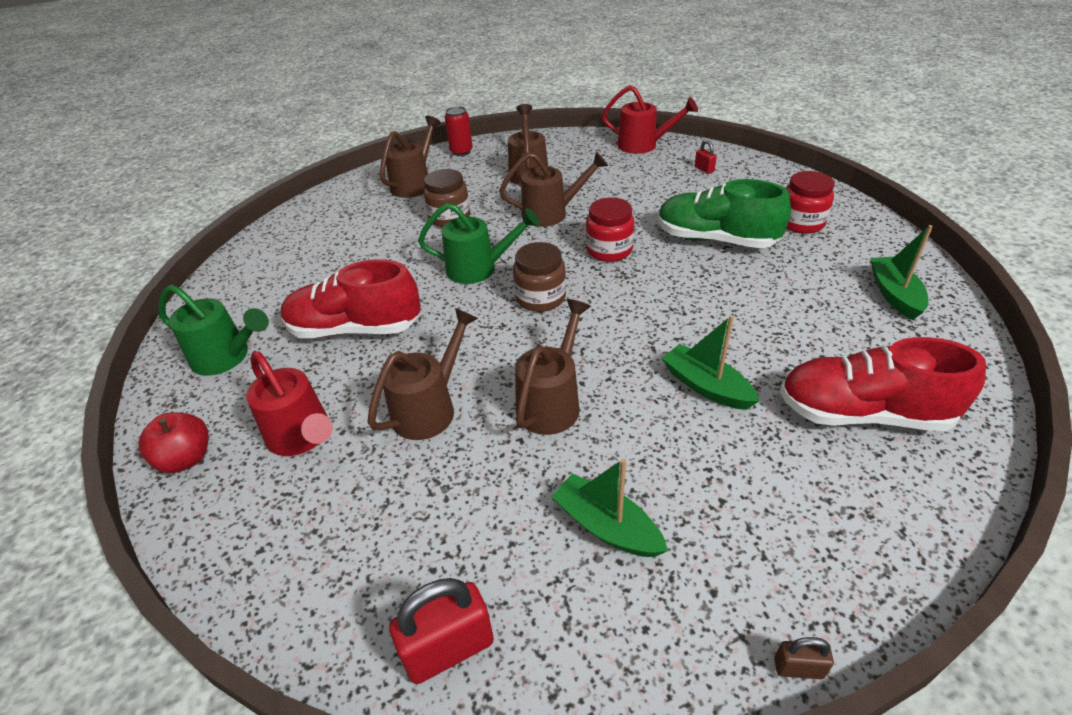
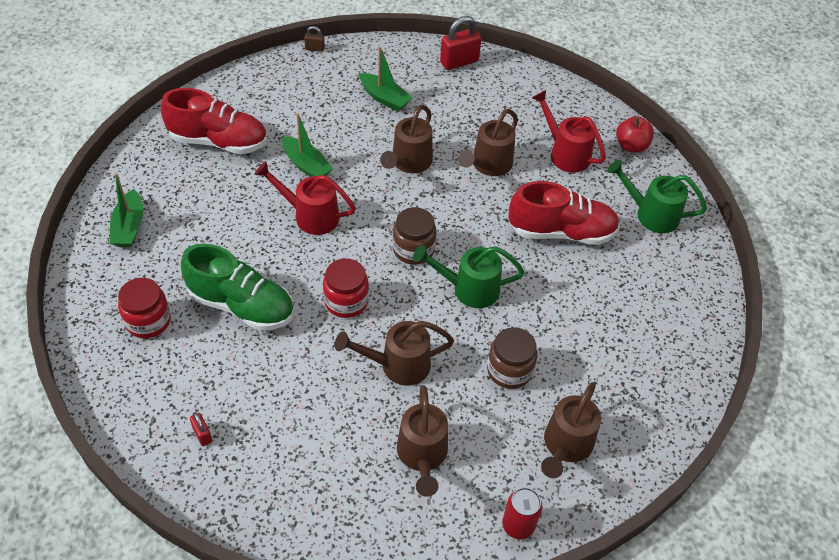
camera: 175 degrees right, 10 degrees up
(643, 145) = (259, 508): red watering can -> red watering can (310, 216)

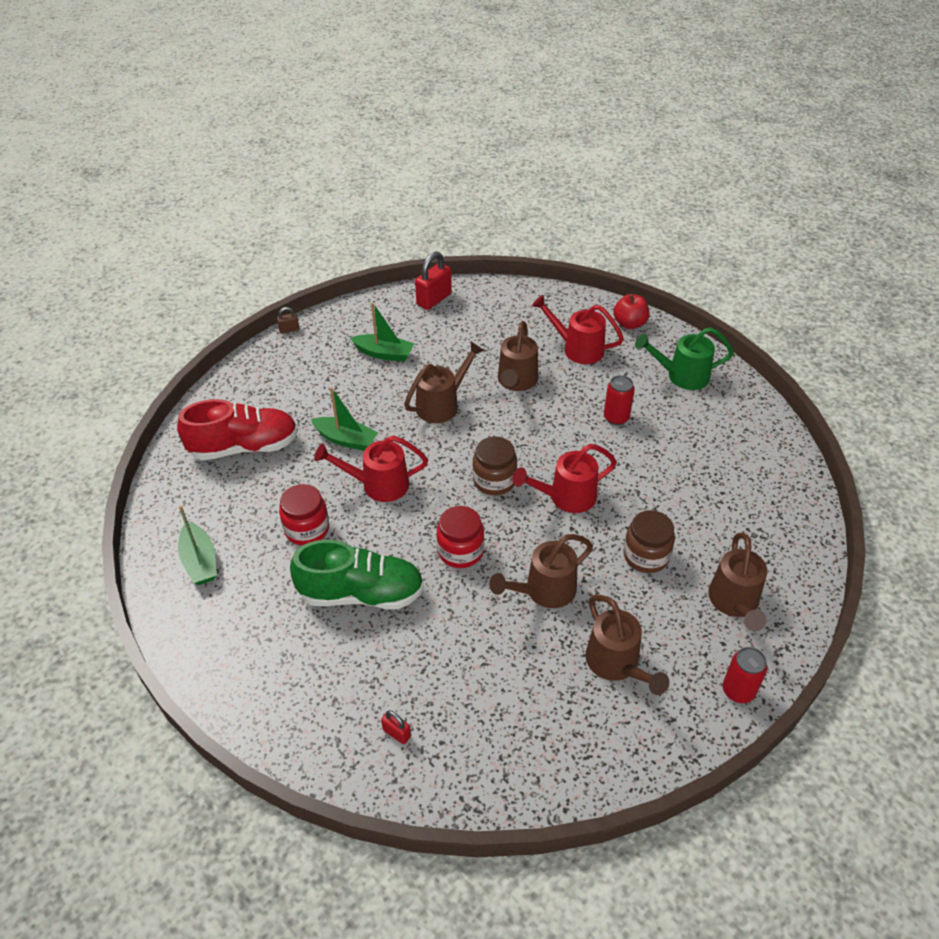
camera: 20 degrees left, 5 degrees down
(148, 321) = (275, 645): red jar -> red jar (307, 529)
(408, 163) = (442, 404): brown watering can -> brown watering can turned 135 degrees counterclockwise
(469, 289) = (566, 497): green watering can -> red watering can
(561, 232) = (616, 417): red shoe -> red can

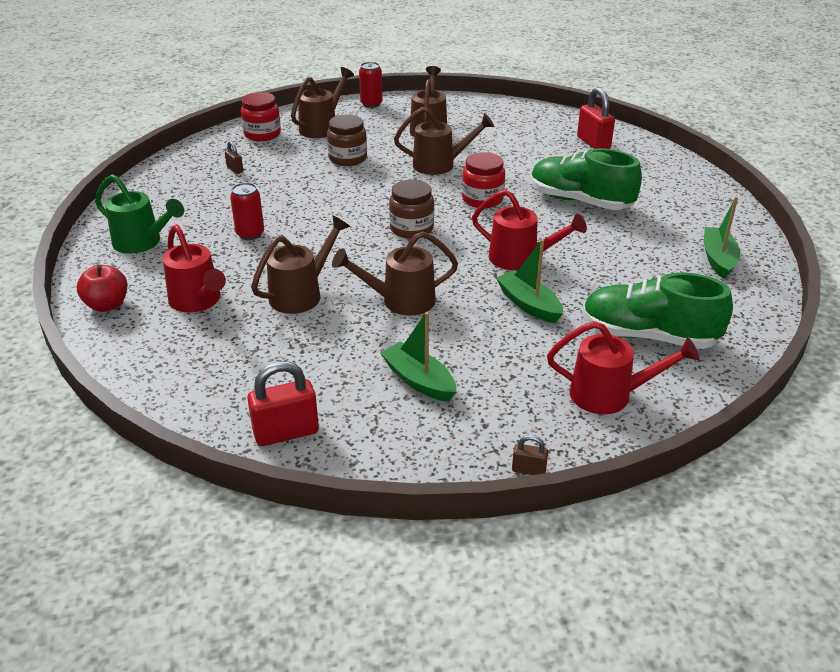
camera: 150 degrees left, 10 degrees down
(244, 447) = (648, 336): red shoe -> green shoe
(307, 529) = (607, 250): red jar -> red jar (262, 134)
(396, 733) = (593, 143): red padlock -> red padlock, size x1.99
(566, 497) = (364, 201): red watering can -> red watering can (610, 395)
(728, 487) = (235, 169): none -> brown padlock

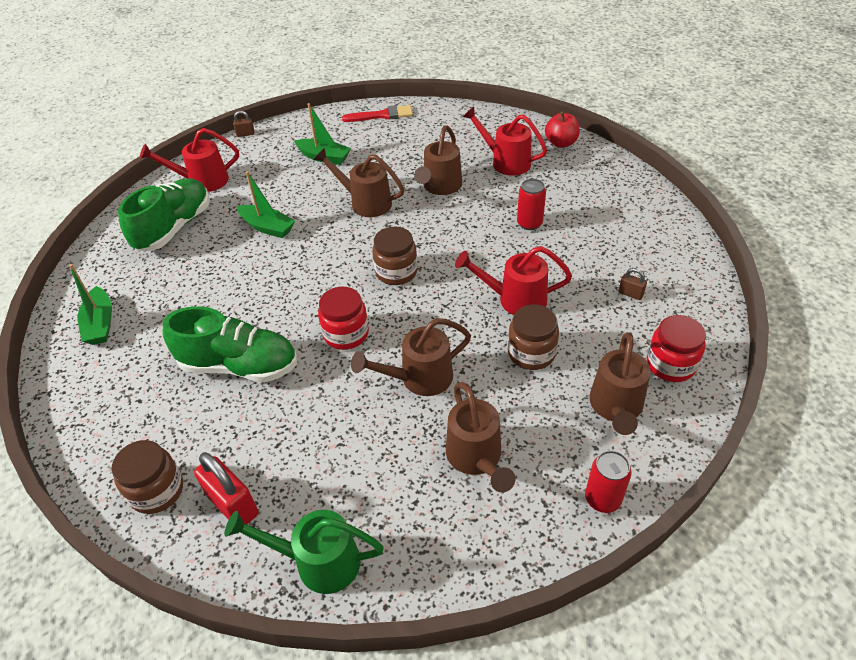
camera: 160 degrees right, 10 degrees up
(142, 243) = (602, 190): green watering can -> green watering can (318, 562)
(286, 432) = (382, 115): red padlock -> red brush
(400, 301) = (365, 202): brown watering can -> brown watering can turned 120 degrees counterclockwise
(520, 259) = (285, 268): red watering can -> red watering can (515, 299)
(645, 157) = (157, 491): none -> brown jar
(648, 336) = (174, 228): green shoe -> green shoe turned 60 degrees counterclockwise

